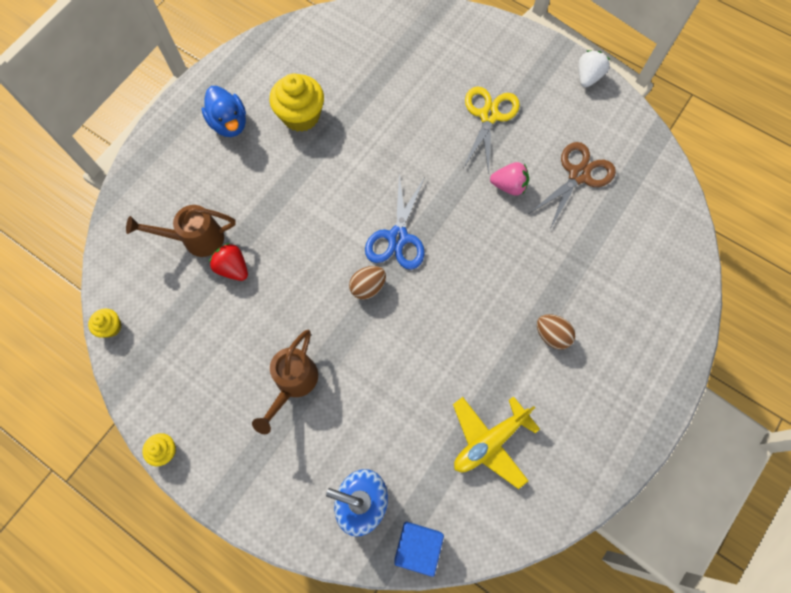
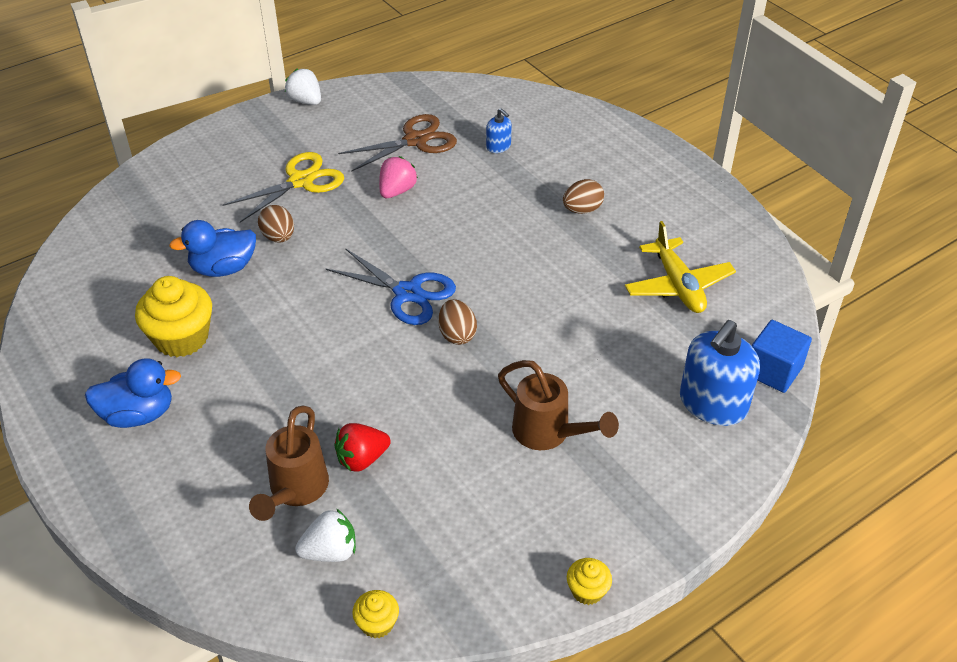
camera: 70 degrees left, 25 degrees down
(156, 279) = (330, 551): none -> white strawberry
(375, 109) = (223, 268): none -> blue duck
(421, 129) = (278, 237): none -> brown egg
(488, 116) = (300, 181): yellow scissors -> yellow scissors turned 105 degrees clockwise
(578, 175) = (415, 140): brown scissors -> brown scissors turned 90 degrees clockwise
(603, 241) = (498, 146): none -> blue soap dispenser

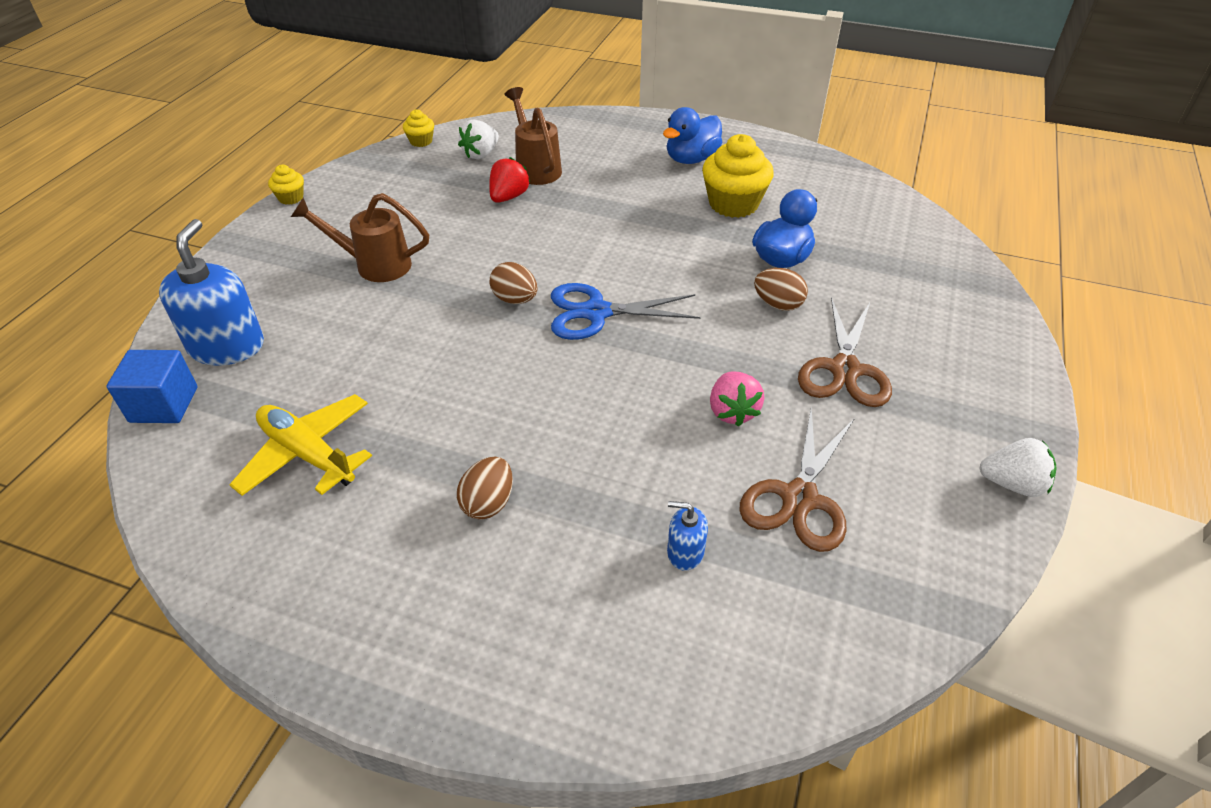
camera: 145 degrees right, 0 degrees up
(300, 181) = (844, 369): yellow scissors -> brown scissors

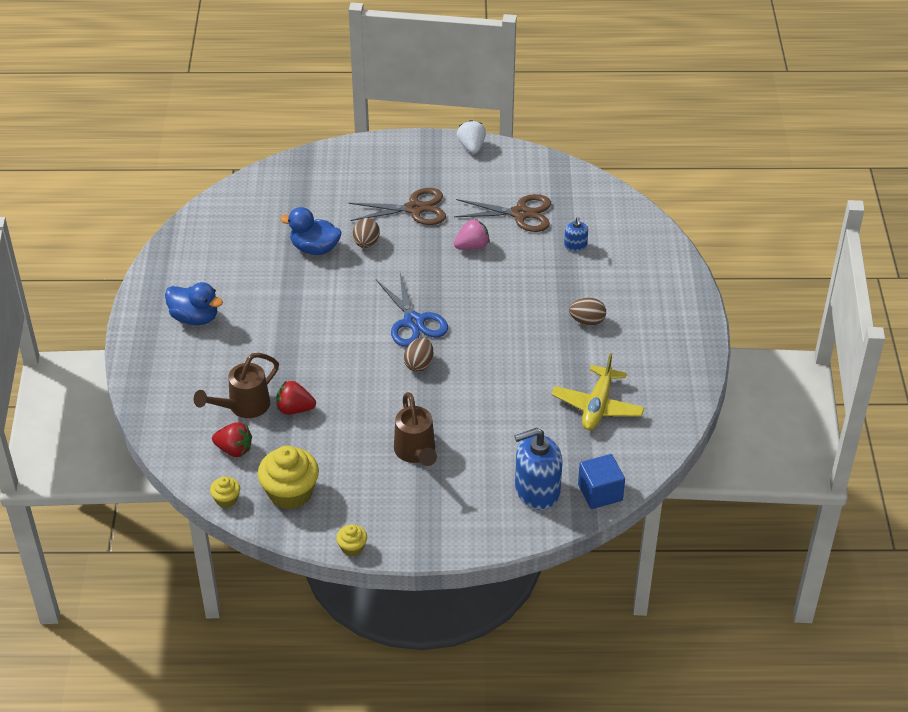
camera: 110 degrees left, 0 degrees up
(481, 154) = (234, 449): white strawberry -> red strawberry
(733, 204) = (254, 282): yellow cupcake -> yellow cupcake (290, 493)

